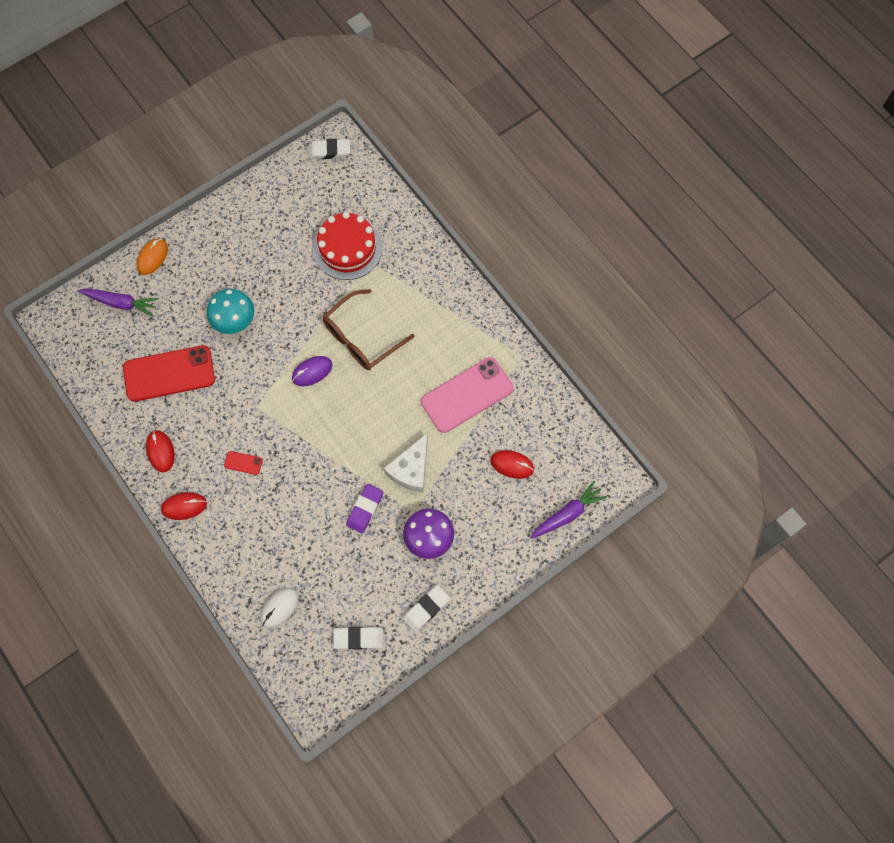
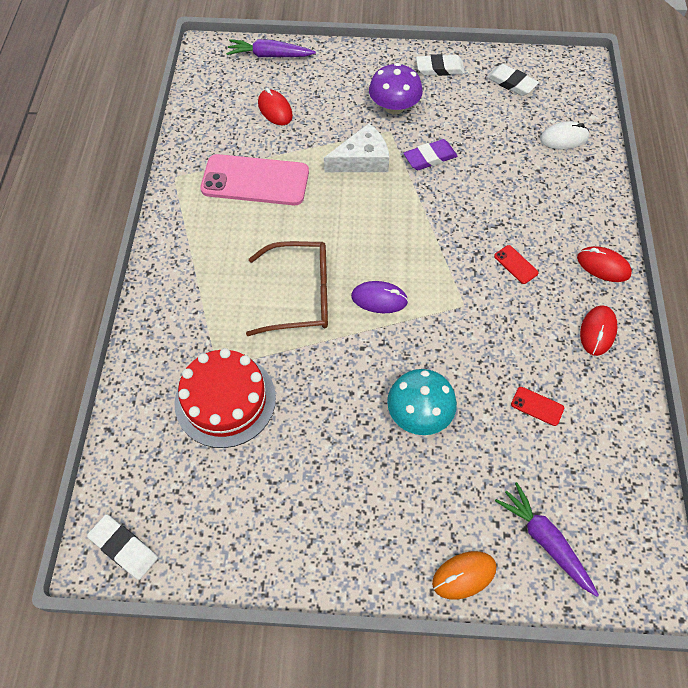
camera: 140 degrees left, 10 degrees down
(169, 374) = (537, 406): red phone -> red phone, size x0.40

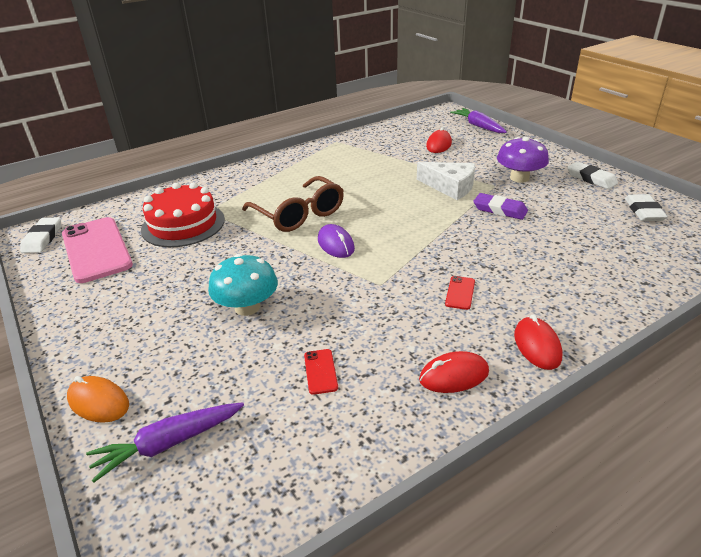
camera: 55 degrees right, 25 degrees down
(255, 180) = (371, 162): pink phone -> pink phone (96, 249)
(545, 541) = (169, 444): purple carrot -> purple carrot turned 135 degrees counterclockwise
(564, 138) = (641, 260): white mouse -> none

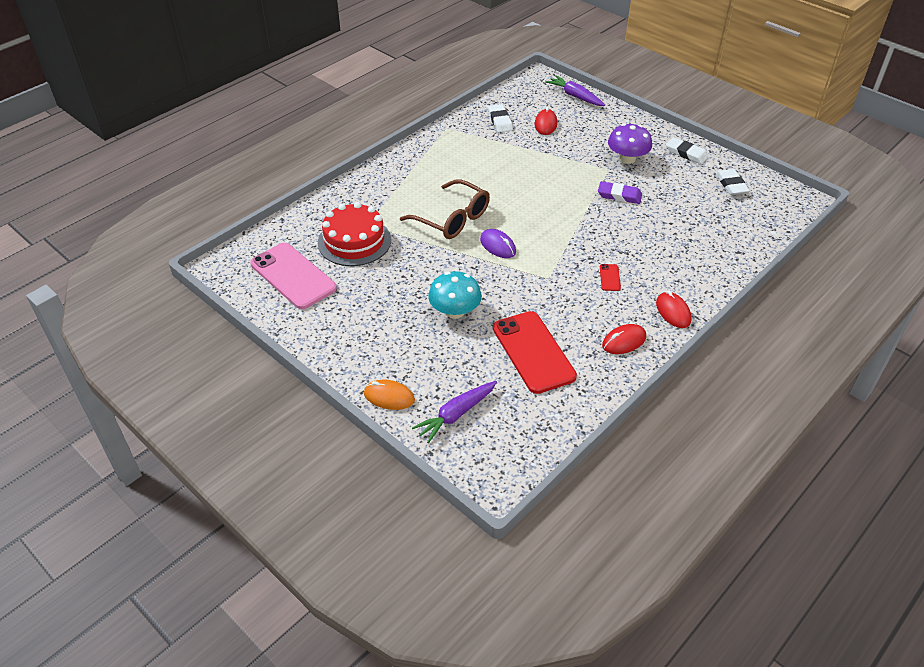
camera: 15 degrees left, 10 degrees up
(43, 238) = (233, 271): white eraser -> white eraser (500, 121)
(320, 371) = (533, 352): red phone -> red phone, size x2.49
(450, 187) = (571, 174): white cheese -> none

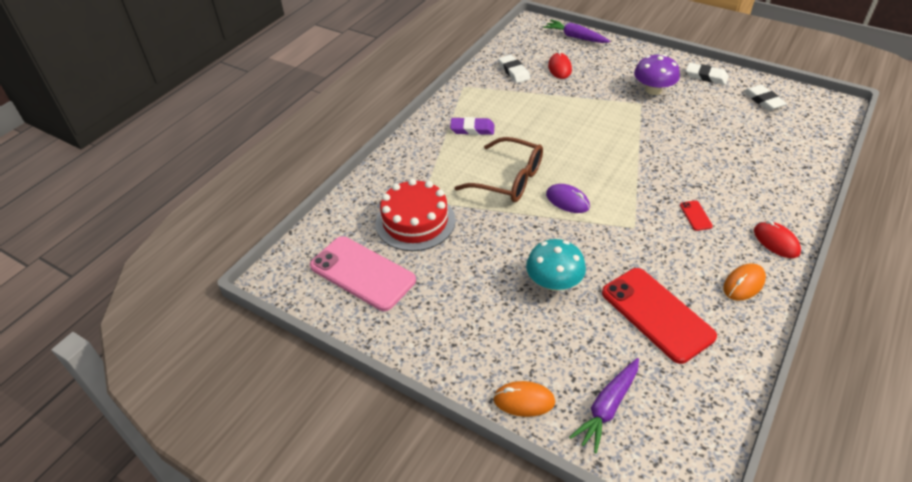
camera: 10 degrees left, 0 degrees up
(619, 195) = (663, 128): purple eraser -> purple eraser (472, 129)
(624, 341) = (743, 284): red mouse -> orange mouse

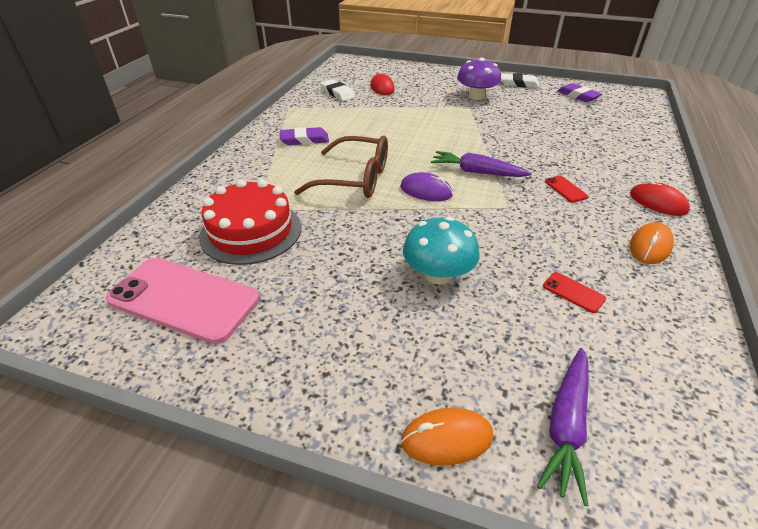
camera: 15 degrees left, 5 degrees down
(575, 37) = (390, 66): purple carrot -> purple carrot (477, 172)
(657, 314) = (573, 292): red phone -> red phone, size x0.40
(763, 100) = (578, 96): white eraser -> purple eraser

